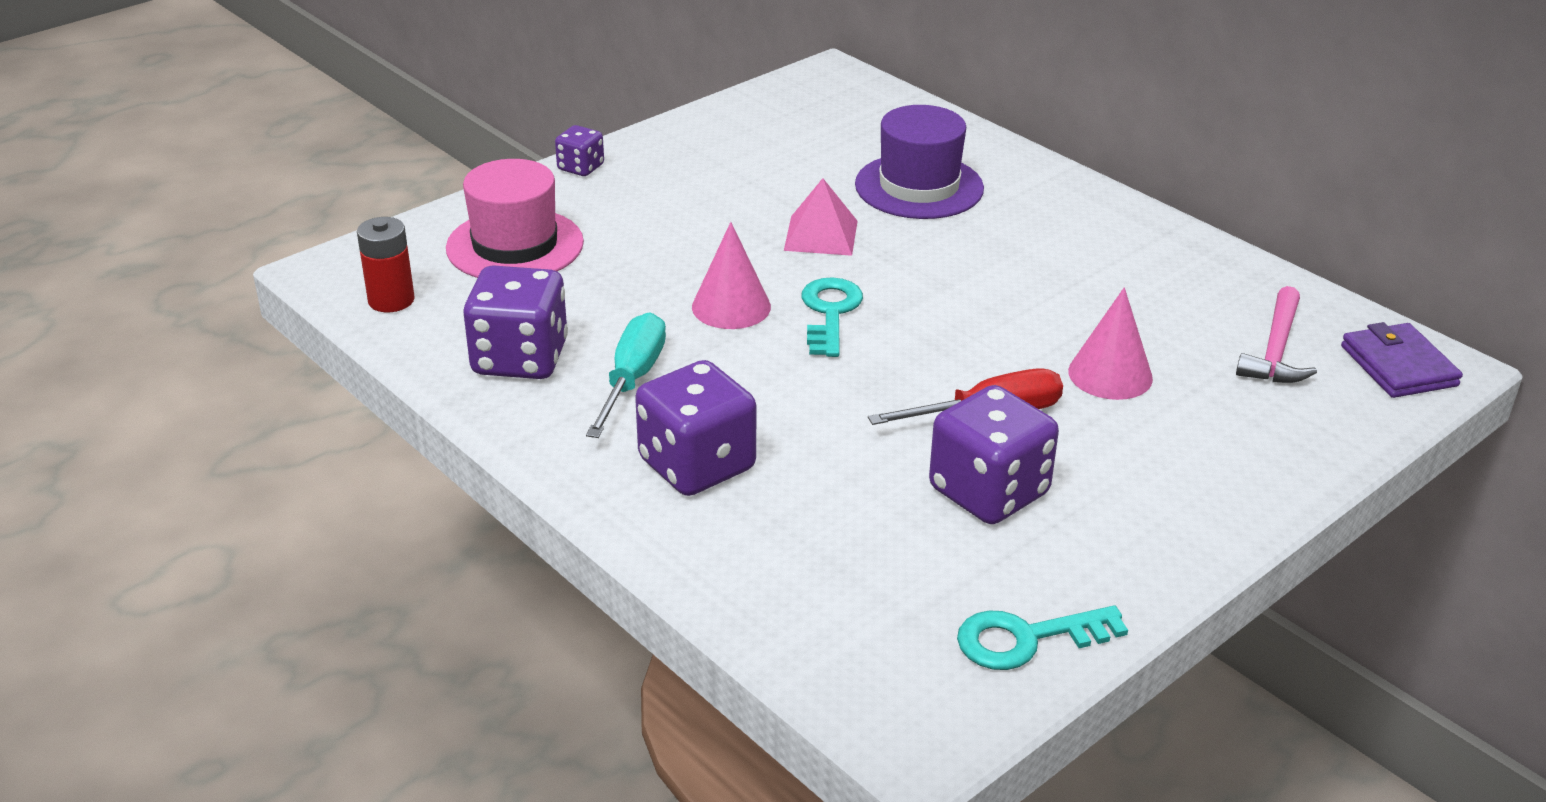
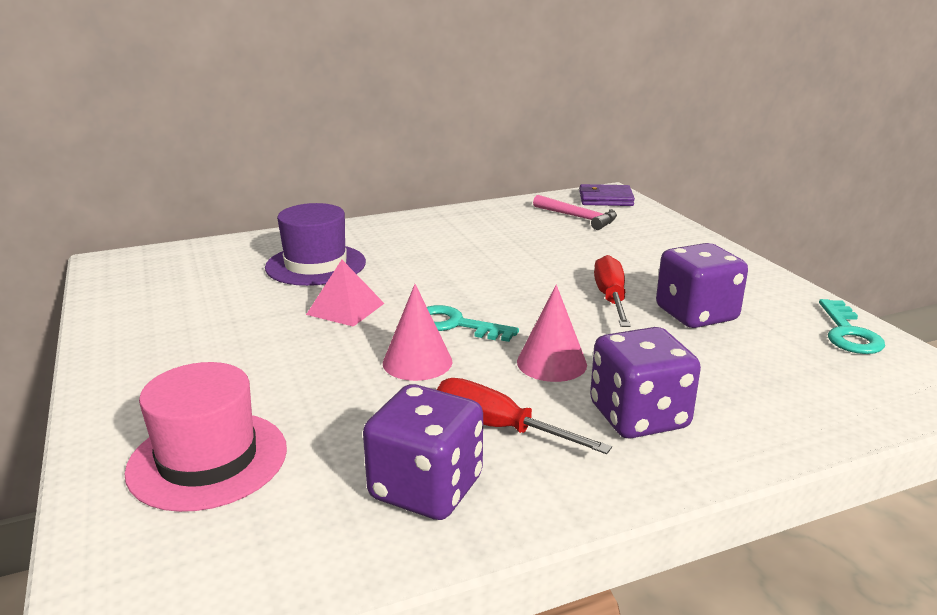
camera: 70 degrees left, 10 degrees down
(391, 300) = (236, 572): red battery -> none
(580, 167) = (103, 396): purple dice -> none
(632, 379) = (498, 427): turquoise screwdriver -> red screwdriver
(1110, 374) = (582, 258): pink cone -> pink cone (551, 363)

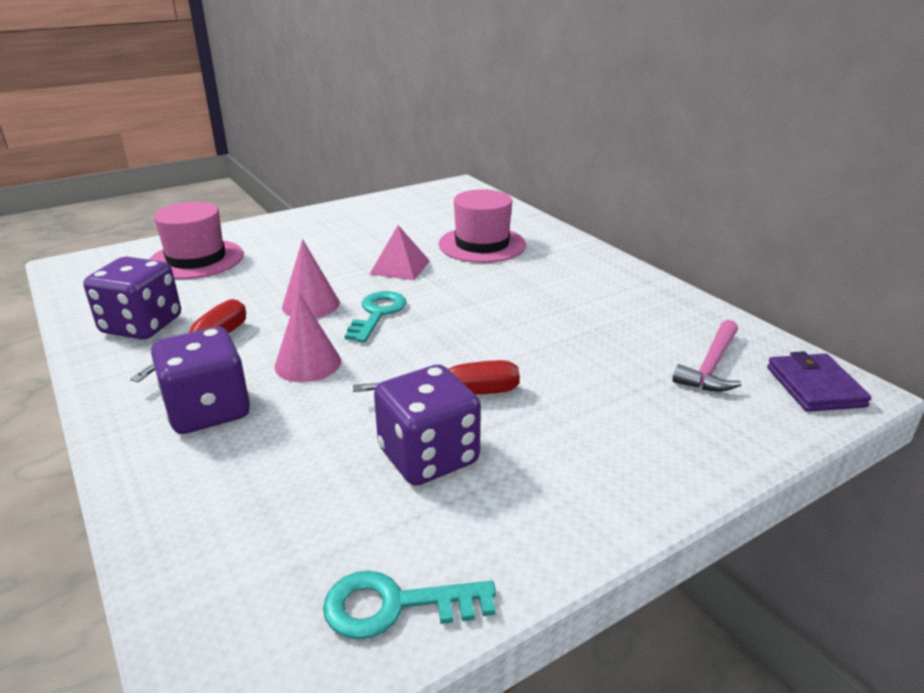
camera: 80 degrees right, 5 degrees up
(316, 265) = (482, 244): purple hat -> pink hat

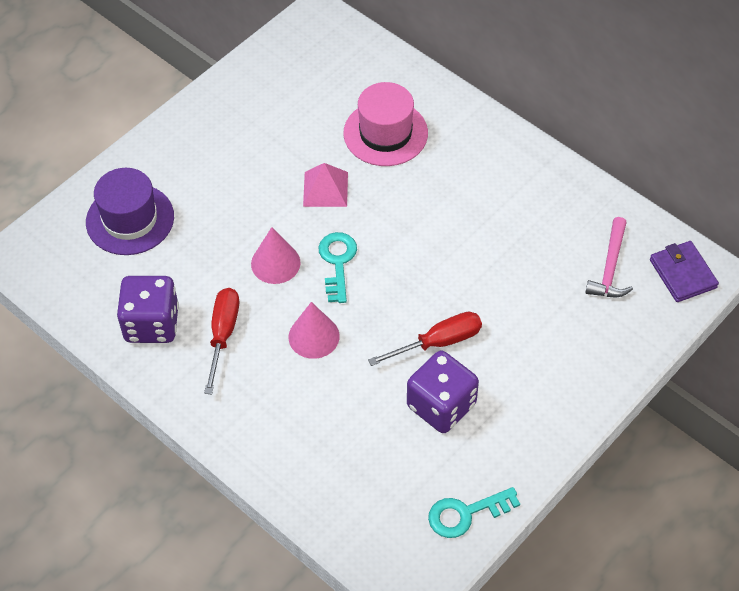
camera: 15 degrees left, 25 degrees up
(196, 259) = (130, 219): pink hat -> purple hat
(208, 411) = (271, 402): purple dice -> none

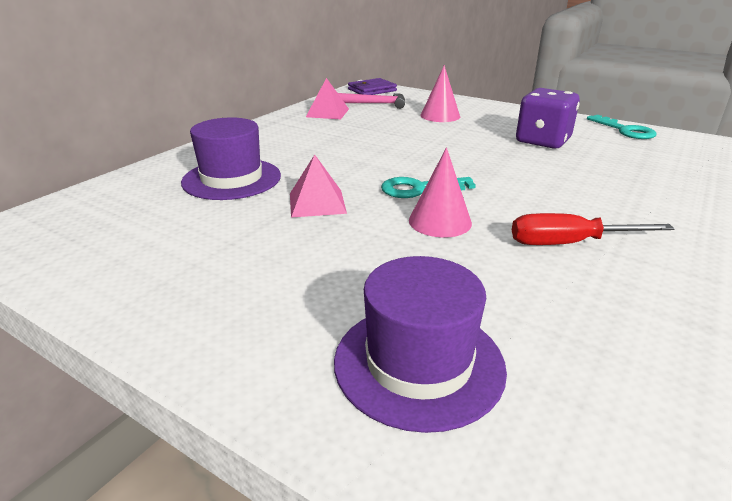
camera: 100 degrees left, 25 degrees down
(152, 324) = (605, 302): purple dice -> none
(314, 336) = (522, 192): pink cone -> pink cone (440, 116)
(385, 133) = (232, 179): pink hat -> purple hat
(438, 342) = (482, 145): red screwdriver -> none
(575, 214) = (327, 113): none -> pink pyramid

